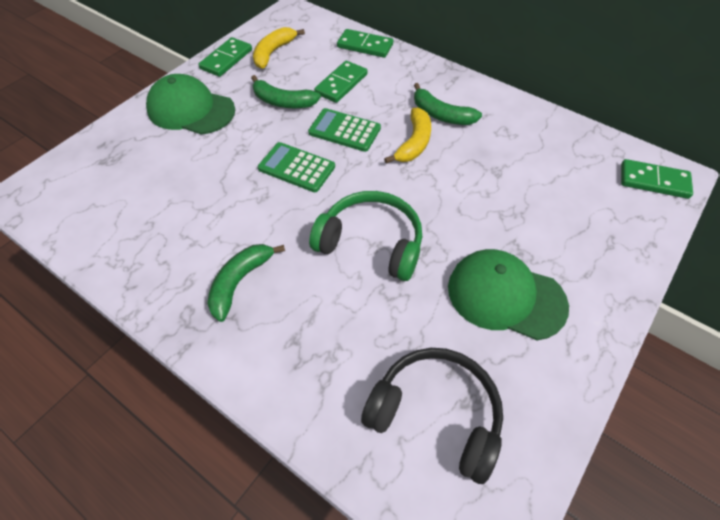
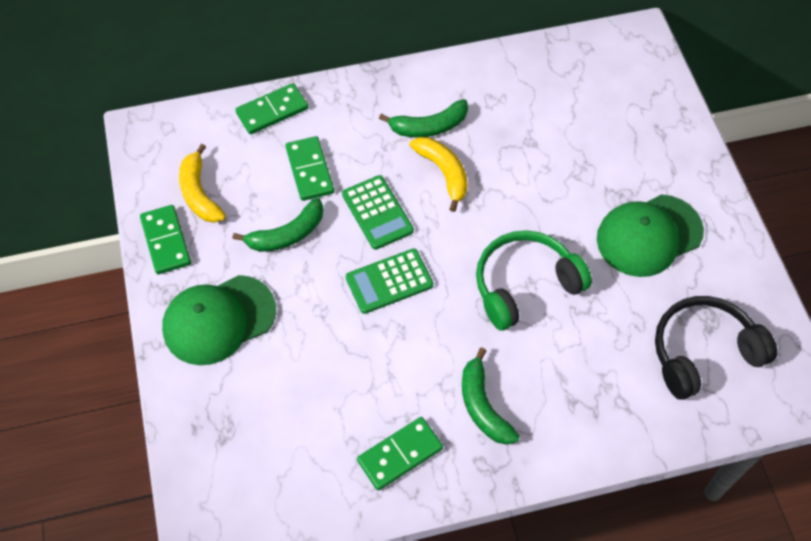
camera: 50 degrees left, 5 degrees up
(344, 130) = (377, 213): green calculator -> green calculator turned 90 degrees counterclockwise
(654, 181) = (632, 53): green domino -> green domino (400, 454)

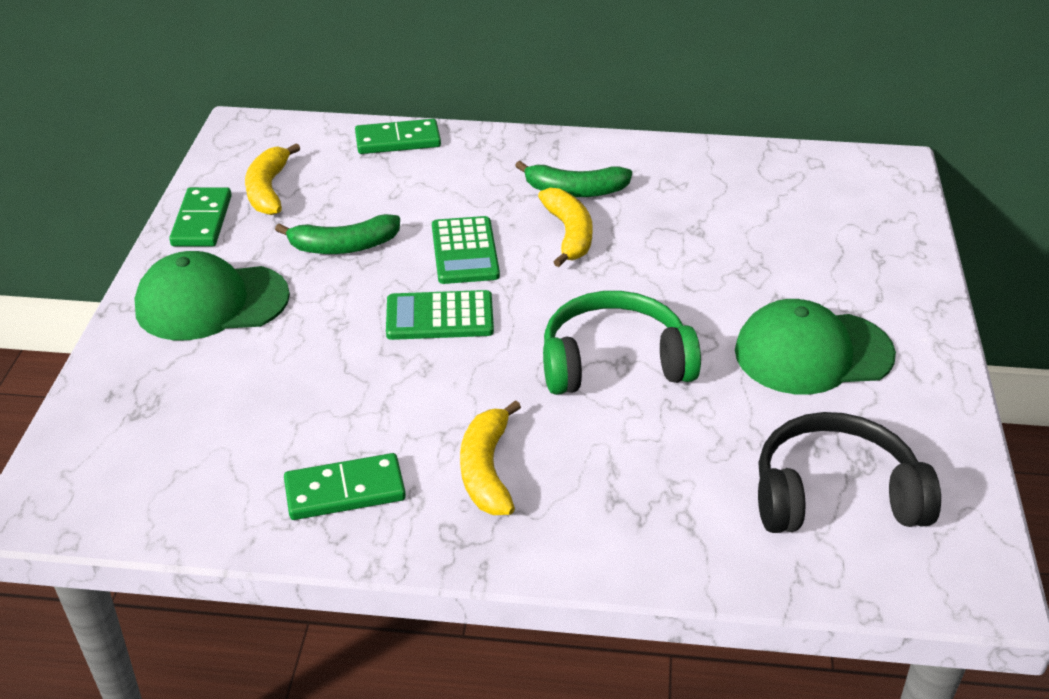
camera: 20 degrees right, 20 degrees down
(309, 170) = (407, 198): green domino -> none
(483, 406) = (487, 470): green banana -> yellow banana

